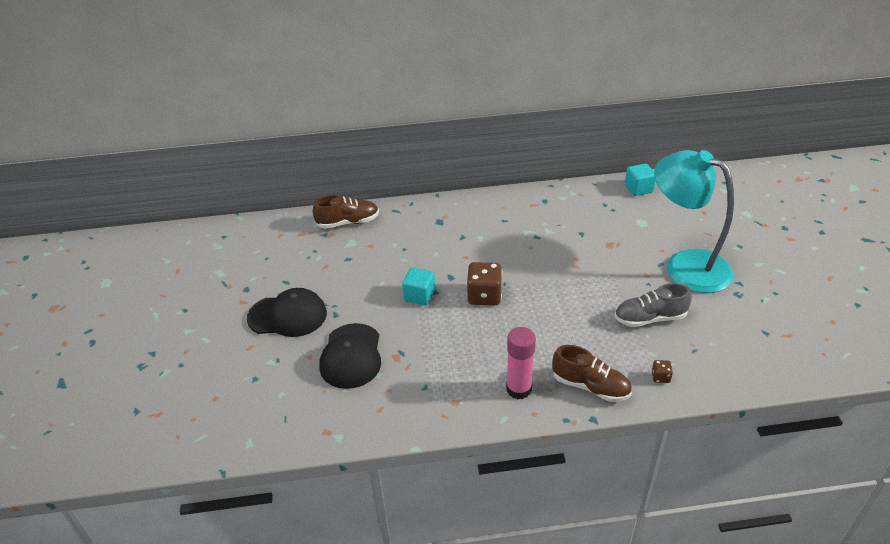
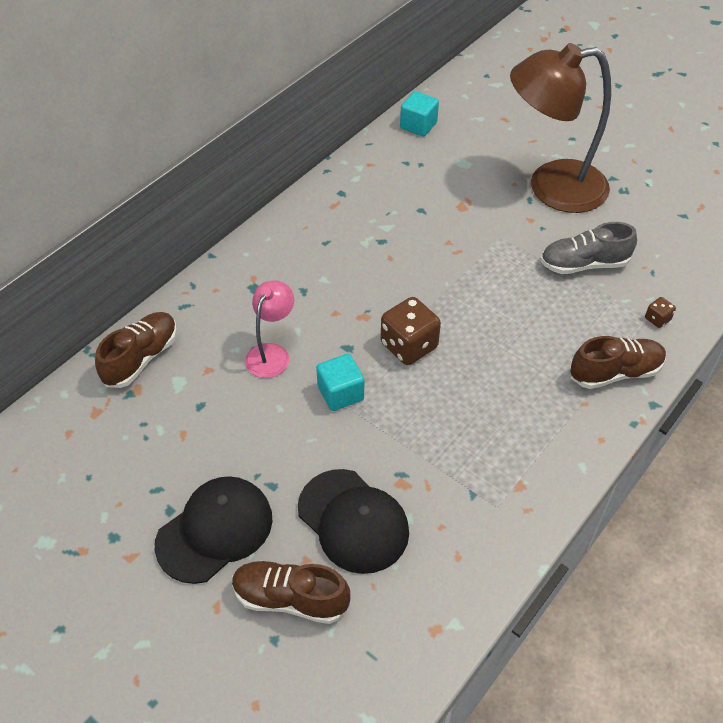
camera: 45 degrees left, 10 degrees up
(282, 367) = (290, 598): none -> brown shoe
(409, 256) = (271, 353): none -> pink lamp
(518, 389) = (560, 425): pink glue stick -> none
(649, 318) = (583, 264): grey shoe -> grey shoe turned 45 degrees clockwise
(685, 265) = (551, 187): turquoise lamp -> brown lamp

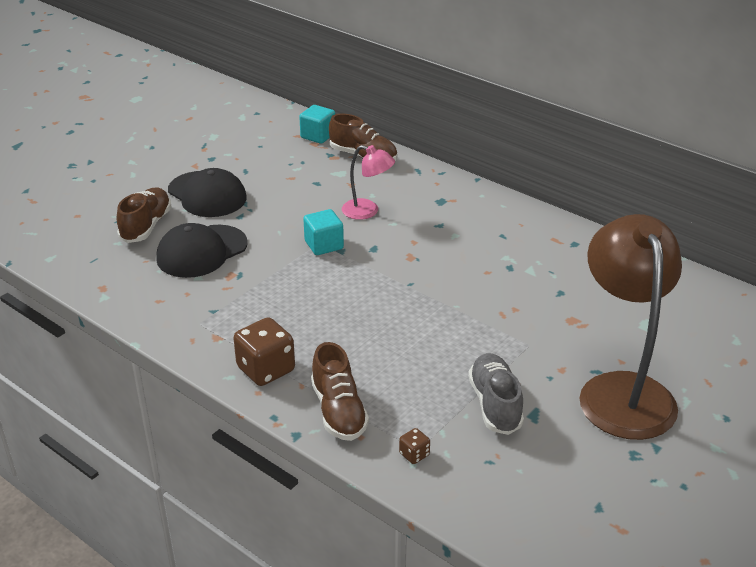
camera: 90 degrees right, 15 degrees down
(409, 346) = (375, 281): brown dice -> brown dice (266, 369)
(418, 125) = (702, 294): turquoise cube -> turquoise cube (318, 136)

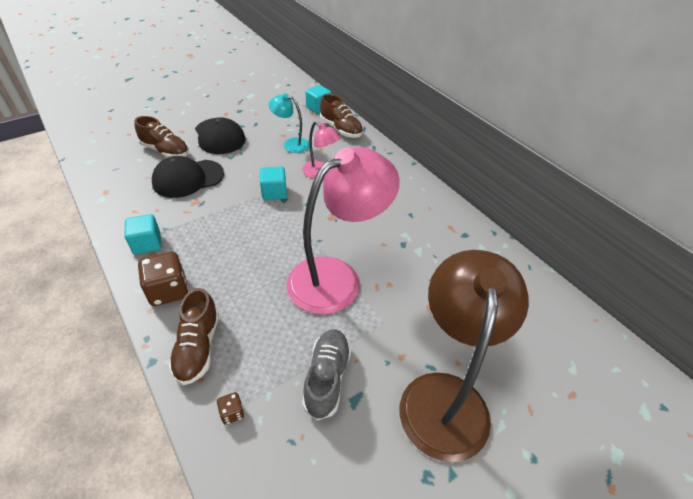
camera: 15 degrees right, 10 degrees up
(146, 226) = (165, 151): brown shoe -> brown shoe turned 90 degrees clockwise
(203, 330) = (147, 243): none -> turquoise cube
(309, 186) = (291, 144): none -> turquoise lamp
(452, 315) = (336, 277): none -> pink lamp

